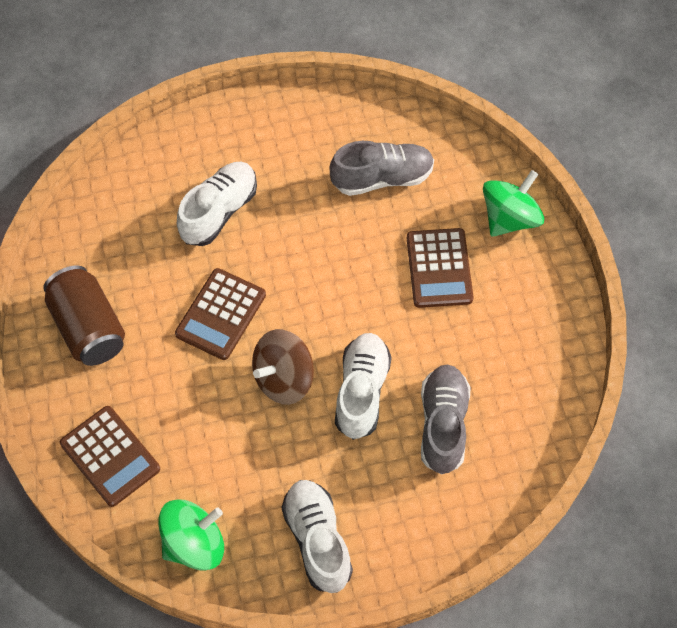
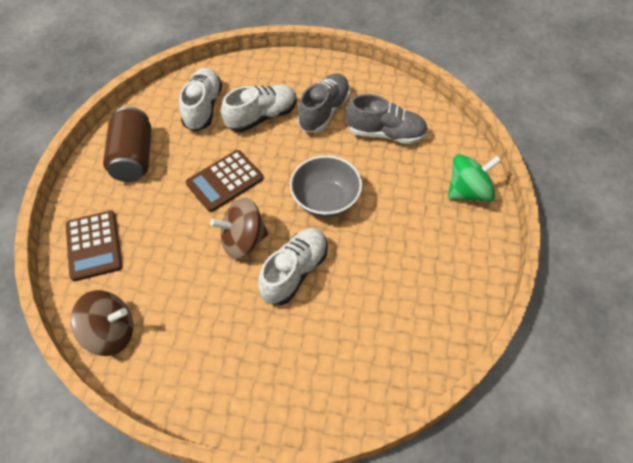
camera: 25 degrees right, 5 degrees down
(194, 544) = (111, 332): green spinning top -> brown spinning top
(317, 540) = (200, 370): white shoe -> white shoe (203, 107)
(353, 292) = (325, 200): none -> grey bowl
(439, 268) = (397, 207): brown calculator -> none
(443, 425) = (344, 321): grey shoe -> grey shoe (324, 111)

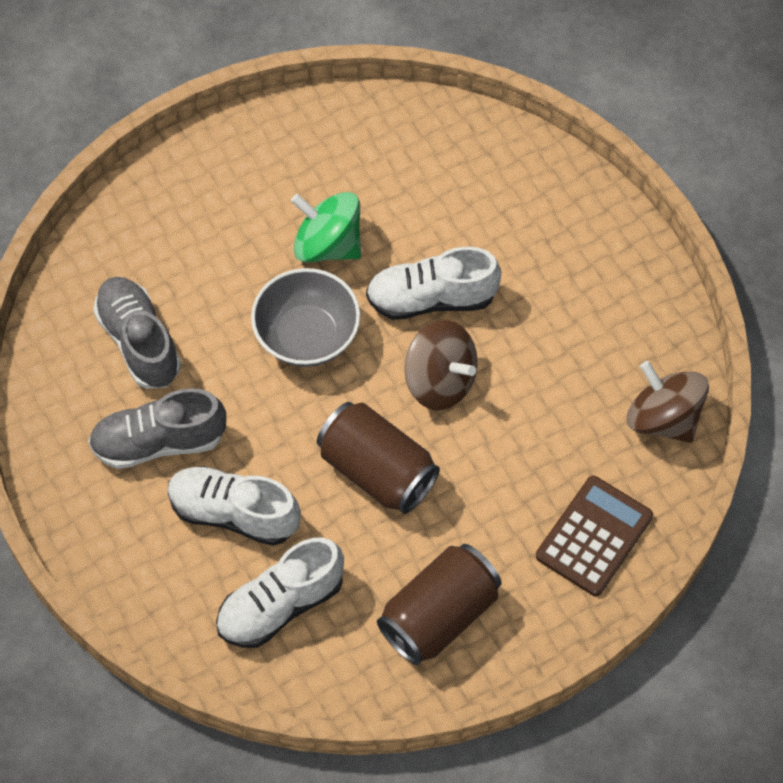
camera: 130 degrees left, 5 degrees up
(224, 181) = (377, 470): brown calculator -> brown can
(468, 191) = (163, 197): green spinning top -> green spinning top (327, 245)

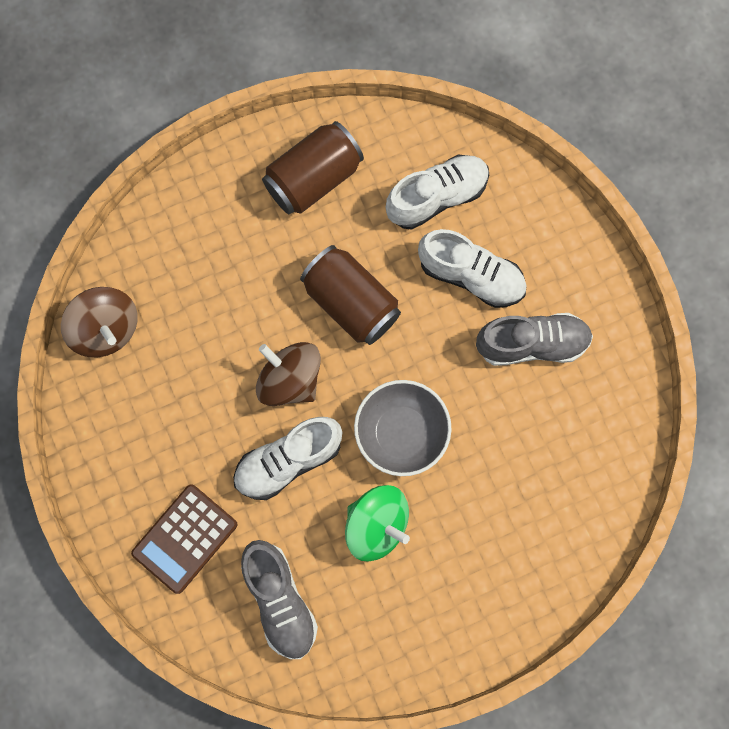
camera: 175 degrees left, 15 degrees up
(139, 342) = (549, 440): grey shoe -> grey shoe (280, 600)
(431, 299) = (288, 461): white shoe -> white shoe turned 150 degrees clockwise
(594, 536) = (182, 231): brown calculator -> brown calculator (185, 538)

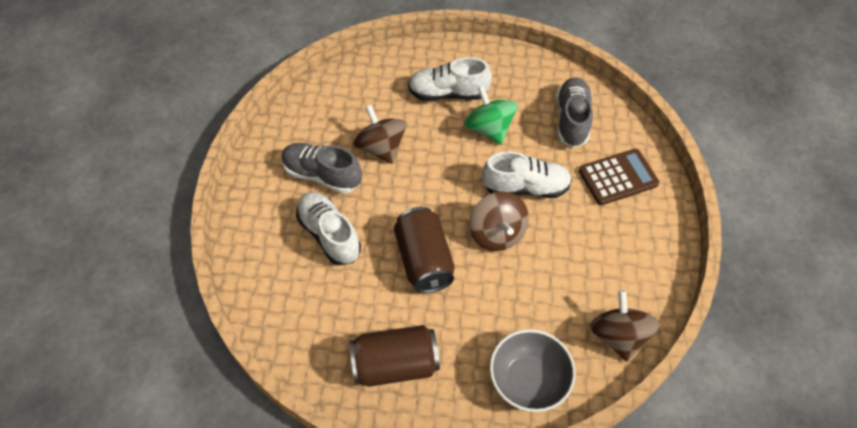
camera: 150 degrees left, 20 degrees down
(401, 433) = (441, 167): grey bowl -> grey bowl (528, 380)
(437, 197) = (313, 299): white shoe -> white shoe (448, 93)
(490, 420) = (381, 147): none -> brown spinning top

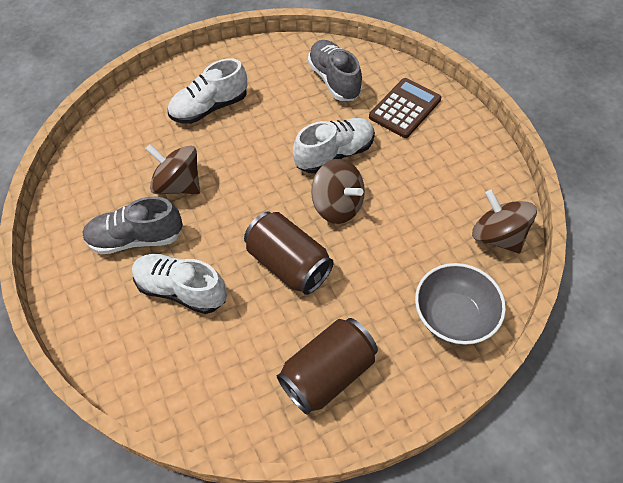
camera: 30 degrees left, 0 degrees up
(489, 129) = (268, 120): green spinning top -> none

